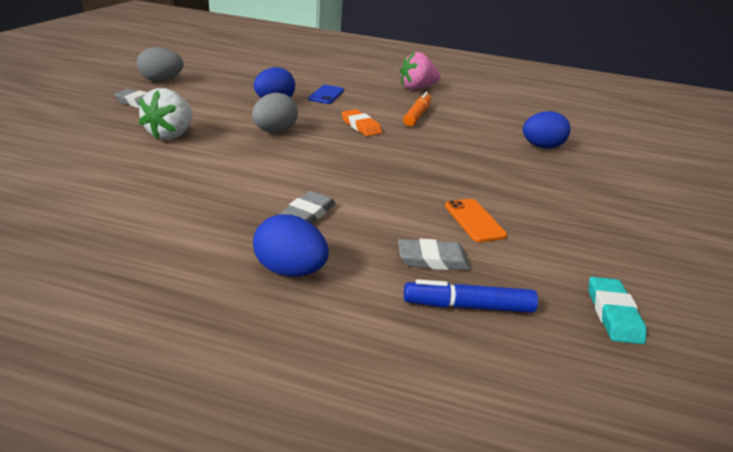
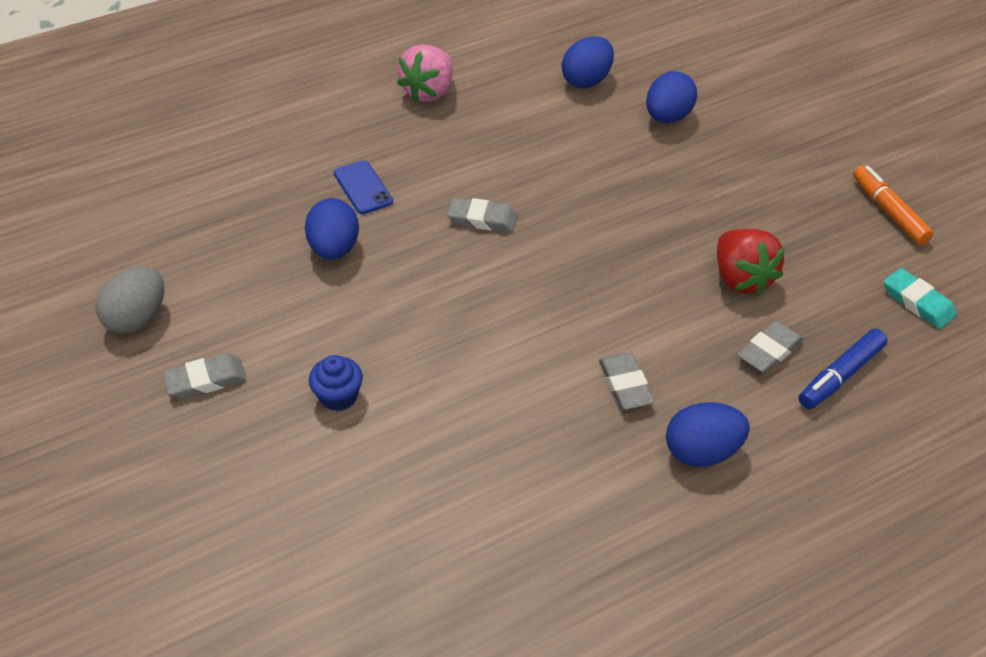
camera: 40 degrees left, 15 degrees up
(171, 134) = (338, 396): white strawberry -> blue cupcake
(275, 131) = (422, 300): grey egg -> none
(361, 126) = (482, 219): orange eraser -> grey eraser
(417, 115) = (502, 151): orange marker -> orange marker (888, 211)
(474, 220) = (741, 279): orange phone -> red strawberry
(511, 117) = (586, 81): none -> blue egg

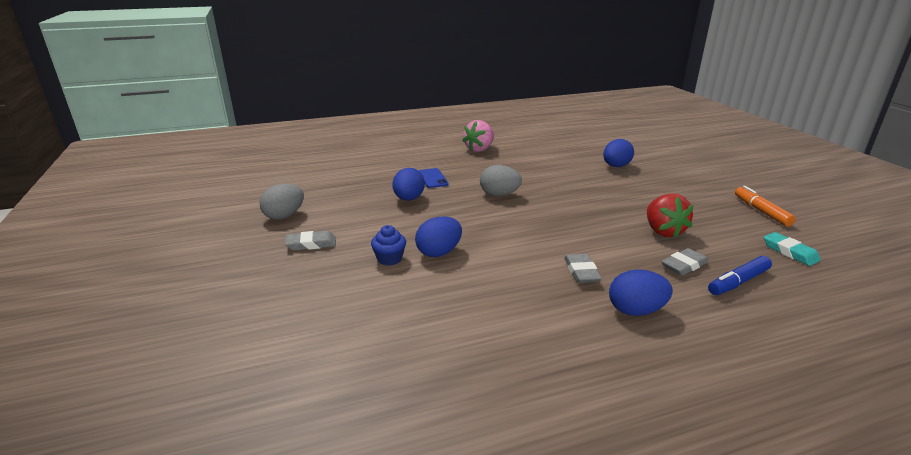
camera: 10 degrees right, 20 degrees down
(482, 219) = (499, 195): grey eraser -> grey egg
(586, 81) = (569, 151): blue egg -> blue egg (439, 252)

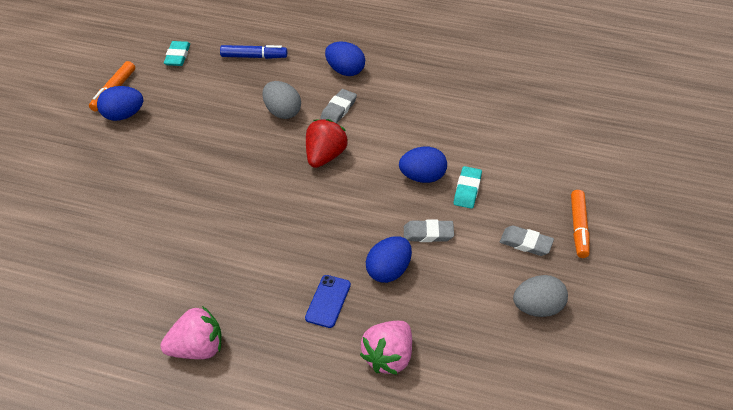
camera: 145 degrees left, 20 degrees up
(263, 270) = (579, 228): none -> orange marker
(373, 173) = (388, 357): none -> pink strawberry
(389, 259) = (467, 190): blue cupcake -> turquoise eraser
(499, 195) = (291, 228): grey egg -> grey egg (282, 112)
(616, 166) = (106, 212): blue egg -> blue egg (123, 115)
(663, 231) = (224, 112): red strawberry -> red strawberry (325, 156)
(684, 265) = (264, 81): grey eraser -> grey eraser (428, 234)

